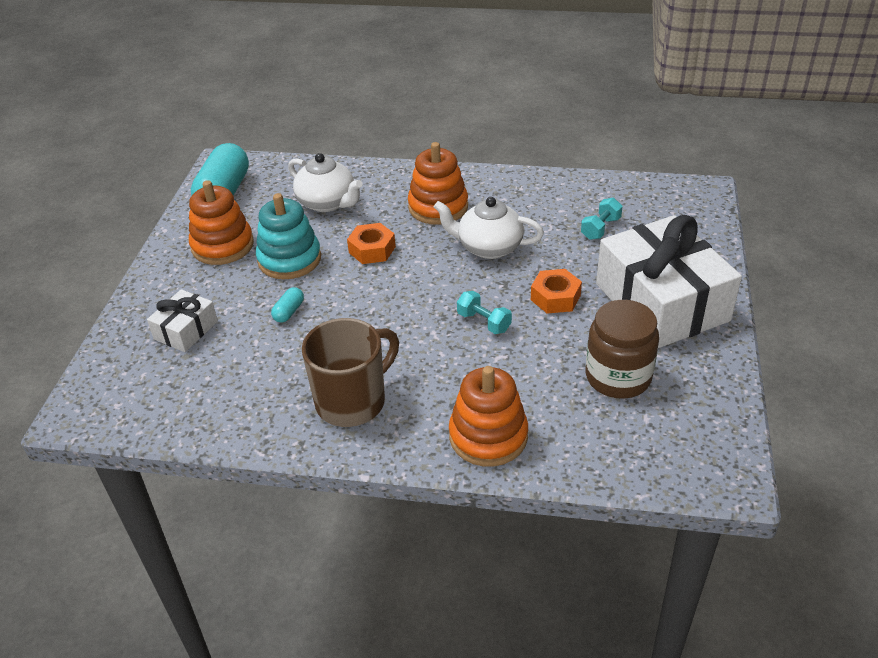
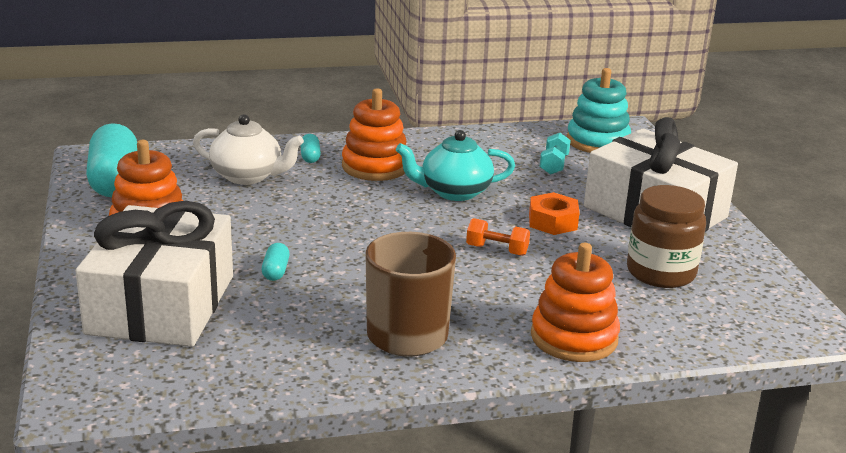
camera: 25 degrees left, 15 degrees down
(186, 330) = (161, 304): white gift -> white gift, size x2.14
(289, 259) = (241, 228): turquoise stacking toy -> turquoise stacking toy (597, 142)
(372, 250) = (330, 208): orange nut -> none
(390, 187) = (310, 157): none -> turquoise capsule
(484, 322) = (497, 250): turquoise dumbbell -> orange dumbbell
(488, 247) = (454, 192): white teapot -> turquoise teapot

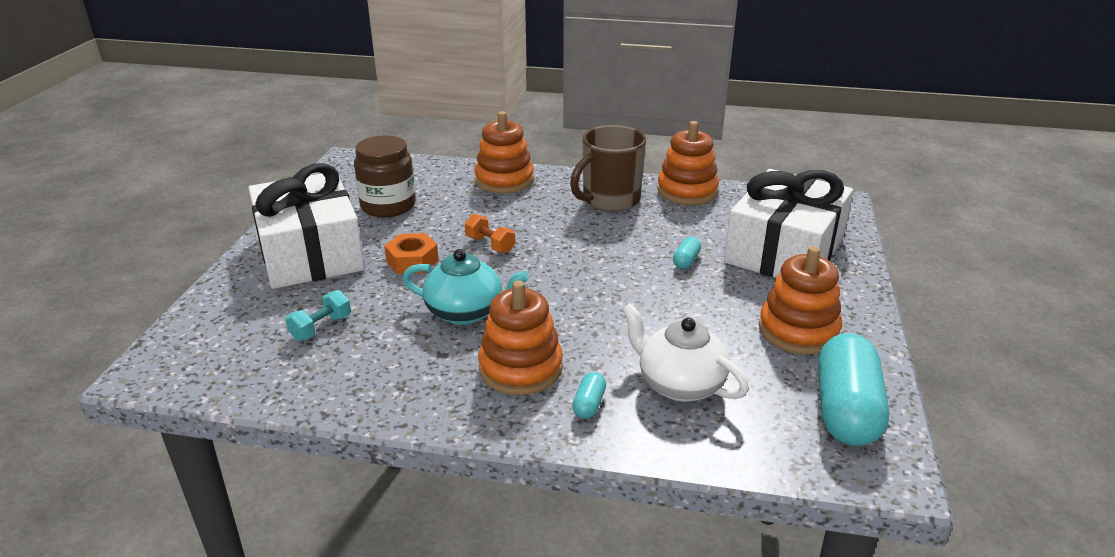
camera: 155 degrees left, 5 degrees up
(309, 373) = (687, 191): none -> orange stacking toy
(597, 142) = (219, 354): turquoise stacking toy -> none

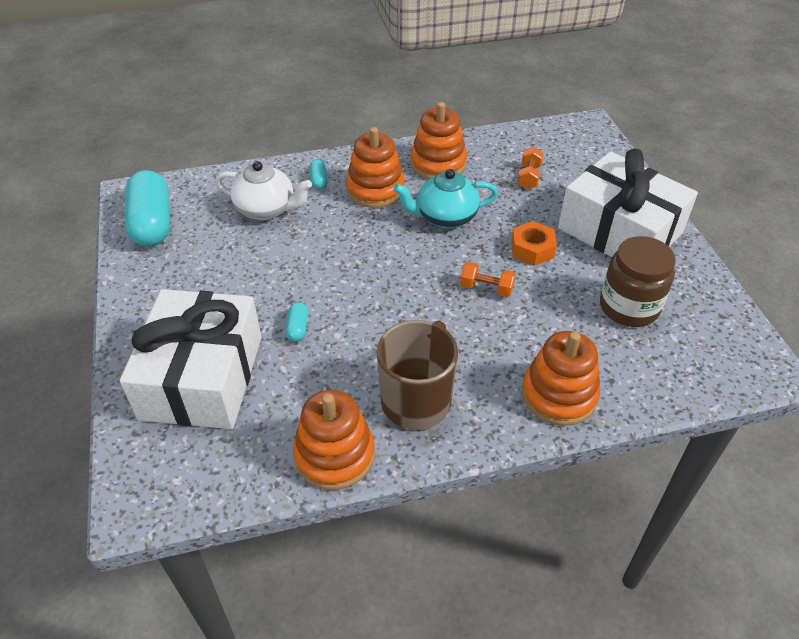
camera: 155 degrees right, 15 degrees up
(321, 328) = (529, 177): turquoise dumbbell -> orange dumbbell
(798, 331) = (185, 278): orange stacking toy -> orange stacking toy (438, 164)

